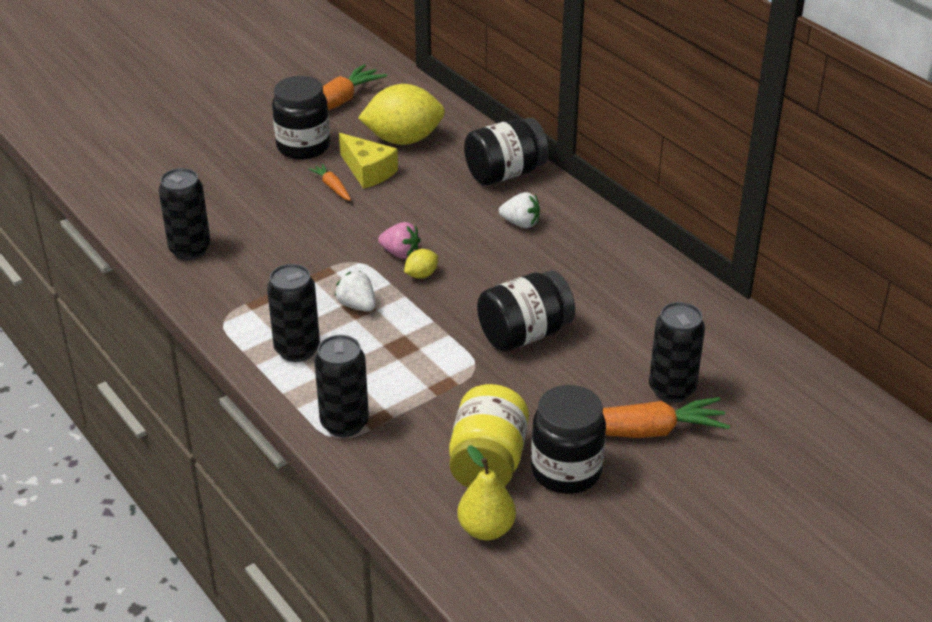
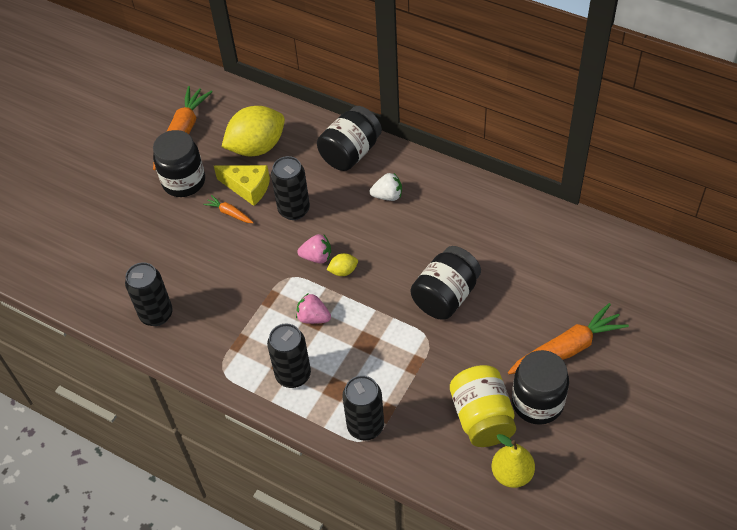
camera: 20 degrees left, 15 degrees up
(357, 305) = (313, 317): white strawberry -> pink strawberry
(421, 275) = (343, 271): yellow lemon -> yellow lemon turned 45 degrees clockwise
(672, 389) = (569, 304): black can -> black can (294, 210)

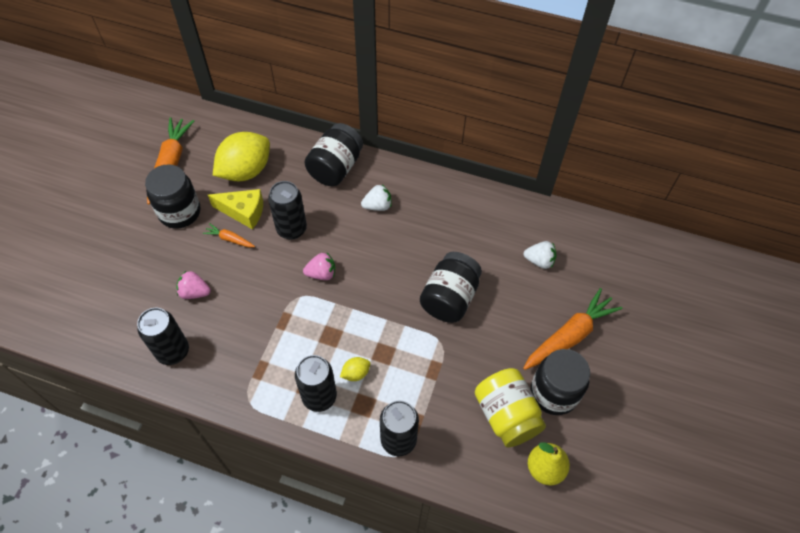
camera: 15 degrees left, 5 degrees up
(313, 317) = (328, 335): pink strawberry -> pink strawberry (195, 292)
(343, 271) = (349, 284): yellow lemon -> yellow lemon (356, 373)
(550, 270) = (539, 261): none -> white strawberry

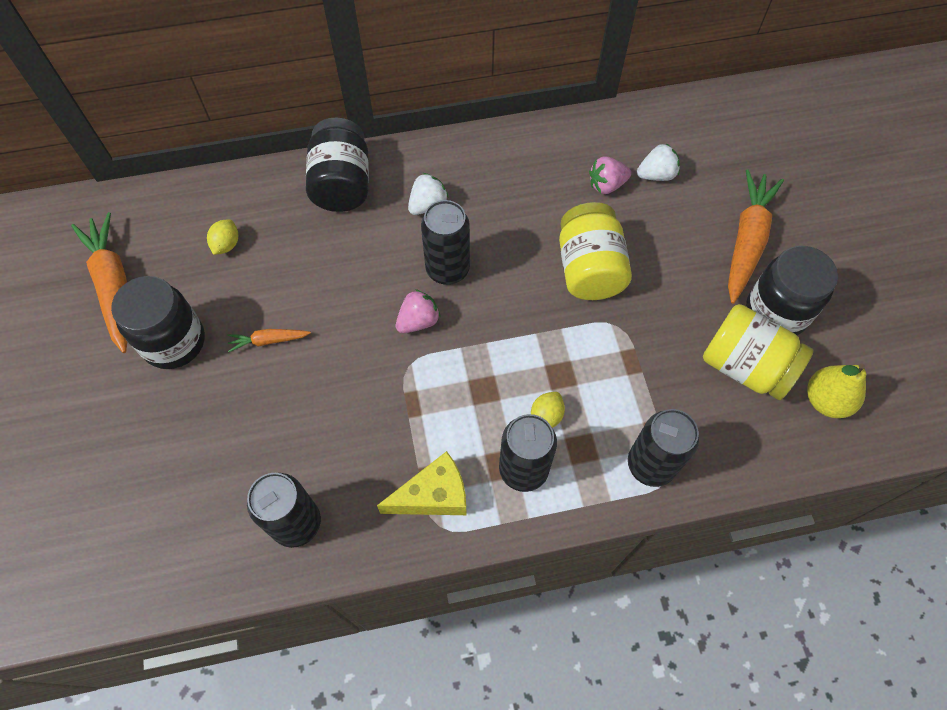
camera: 30 degrees left, 5 degrees up
(195, 292) = (270, 432): pink strawberry -> pink strawberry (606, 185)
(243, 212) = (262, 297): yellow cheese -> yellow cheese (433, 495)
(245, 171) = (226, 245): yellow lemon -> yellow lemon, size x0.43
(291, 229) = (341, 287): black can -> black can (447, 269)
(449, 298) = (589, 269): black jar -> yellow jar

